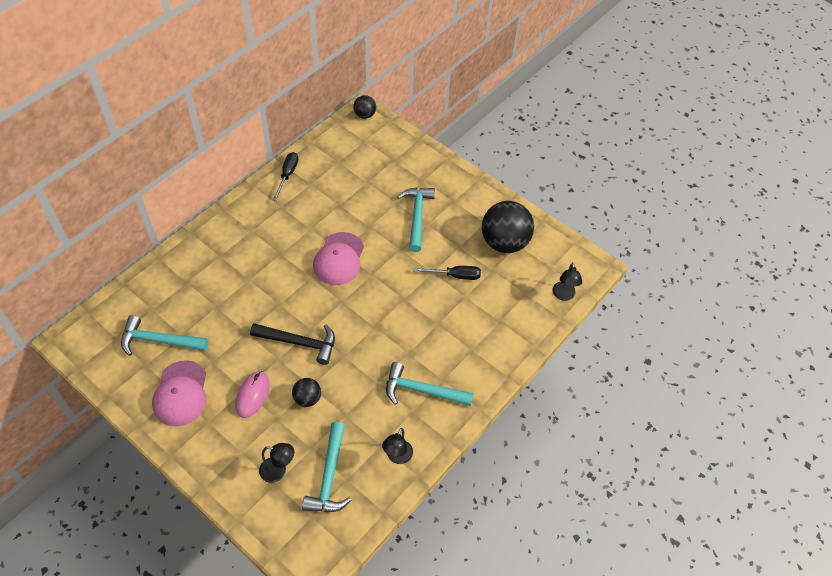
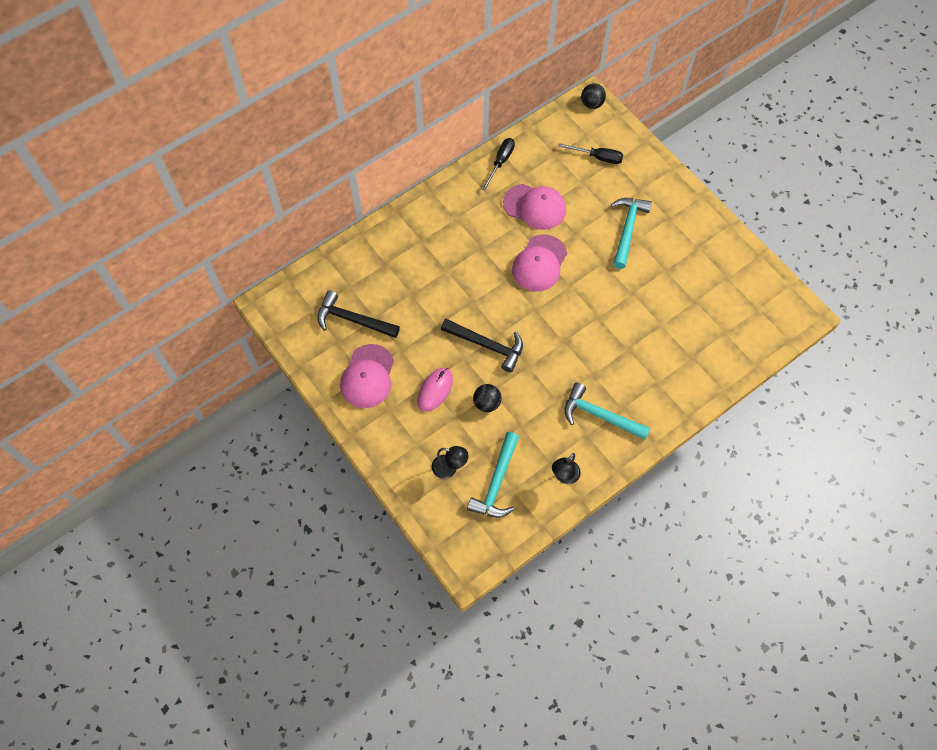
camera: 15 degrees right, 10 degrees up
(159, 341) = (353, 320): turquoise hammer -> black hammer
(326, 209) = (535, 207): none -> pink cap
(455, 276) = (655, 301): black screwdriver -> black screwdriver (598, 157)
(504, 242) = (714, 273): black ball -> none
(563, 295) = (764, 341): black lamp -> none

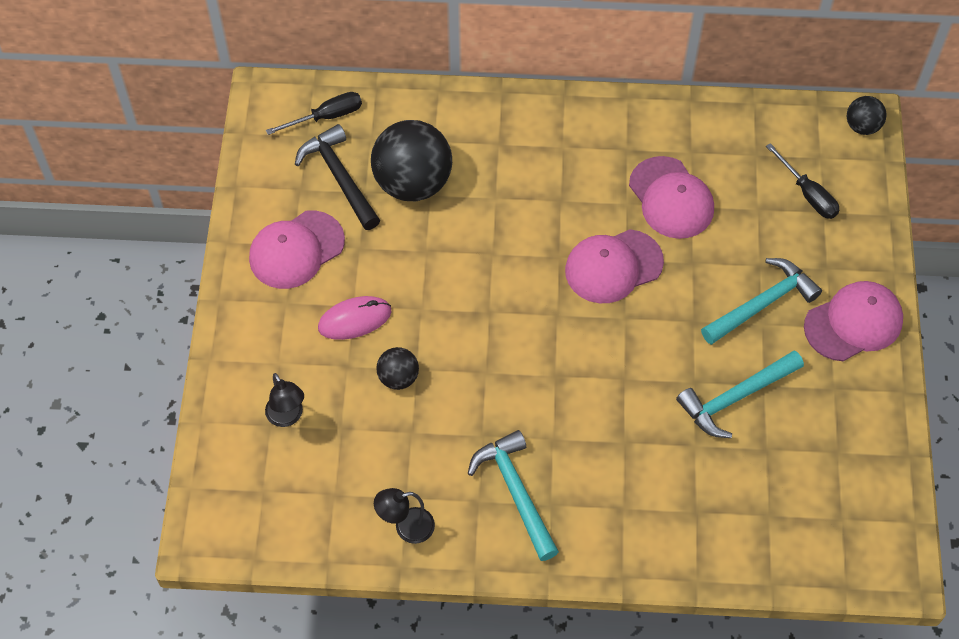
camera: 40 degrees right, 5 degrees down
(395, 294) = (413, 183): none -> black ball
(487, 345) = (461, 314): black hammer -> none
(496, 482) = (324, 473): turquoise hammer -> turquoise hammer (736, 397)
(500, 162) = (679, 119): black screwdriver -> black screwdriver (326, 117)
(677, 208) = (853, 323): none -> pink cap

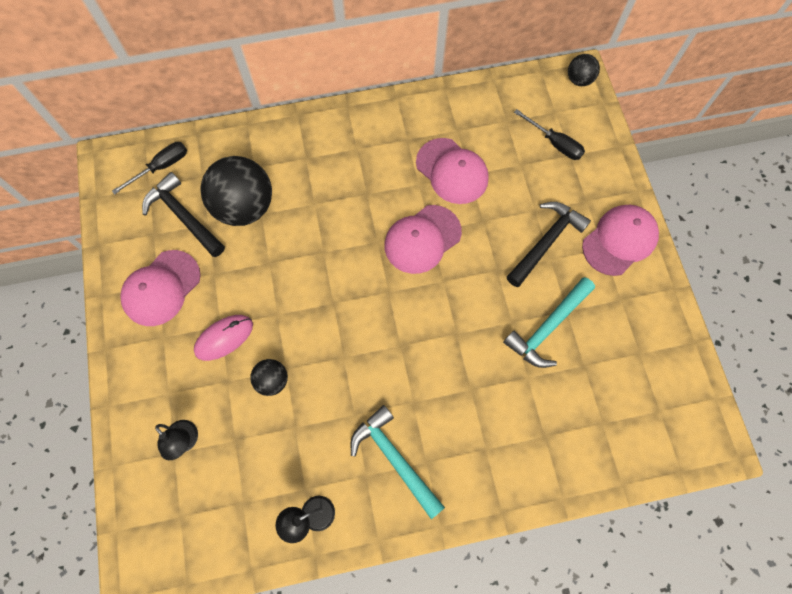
camera: 15 degrees left, 10 degrees up
(762, 304) = (546, 242): turquoise hammer -> black hammer

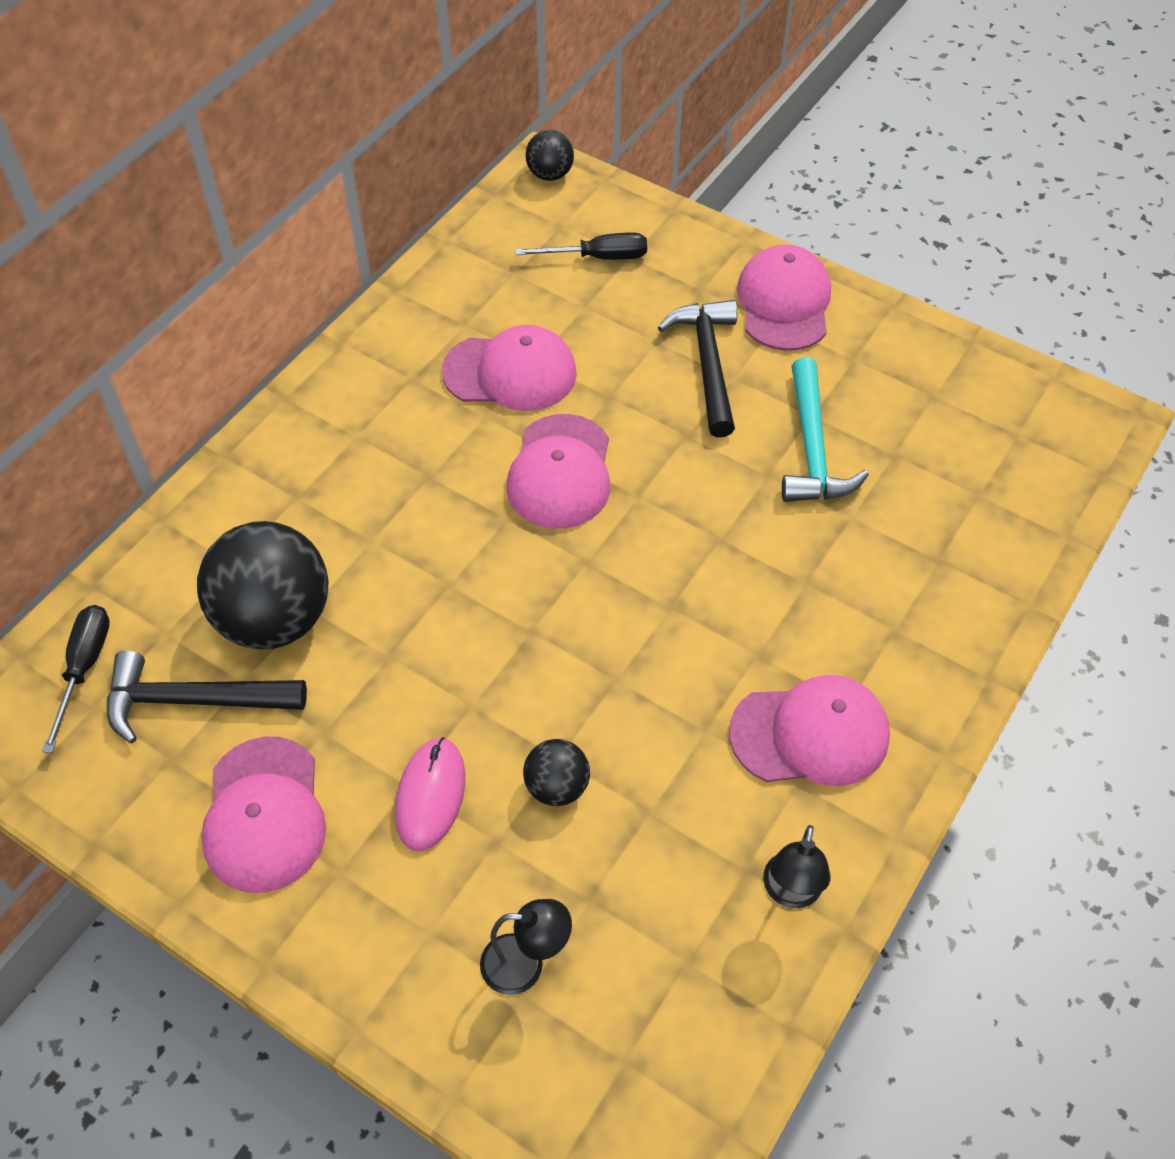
camera: 45 degrees left, 15 degrees down
(395, 459) = (810, 734): turquoise hammer -> pink cap

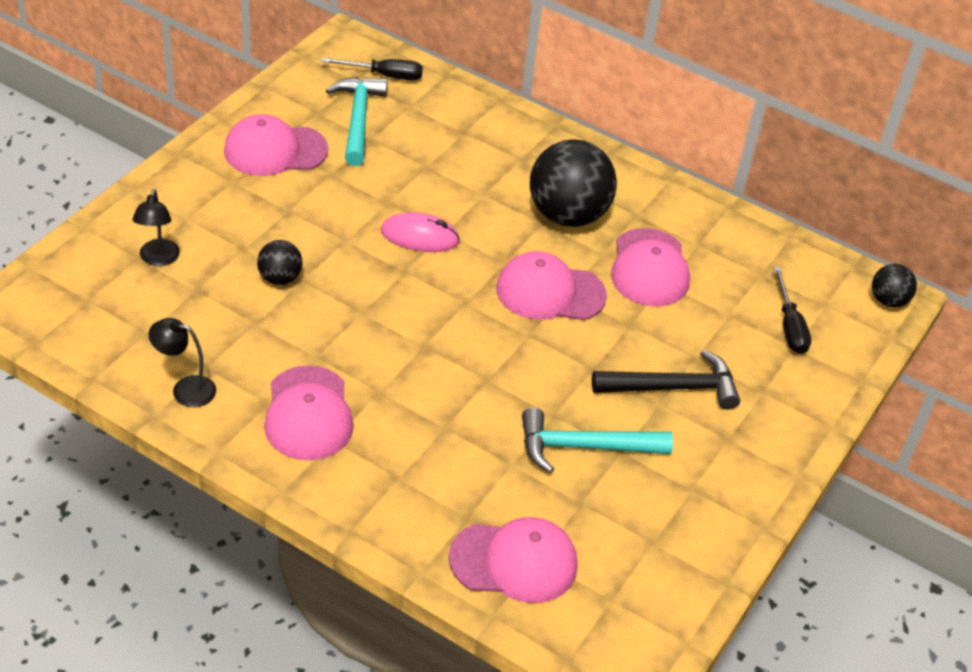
camera: 85 degrees right, 10 degrees down
(194, 701) = (358, 120): black hammer -> turquoise hammer
(275, 619) = (418, 151): black ball -> black ball (568, 215)
(430, 795) = (280, 220): pink mouse -> pink mouse (419, 236)
(784, 303) = (755, 447): pink cap -> pink cap (514, 562)

